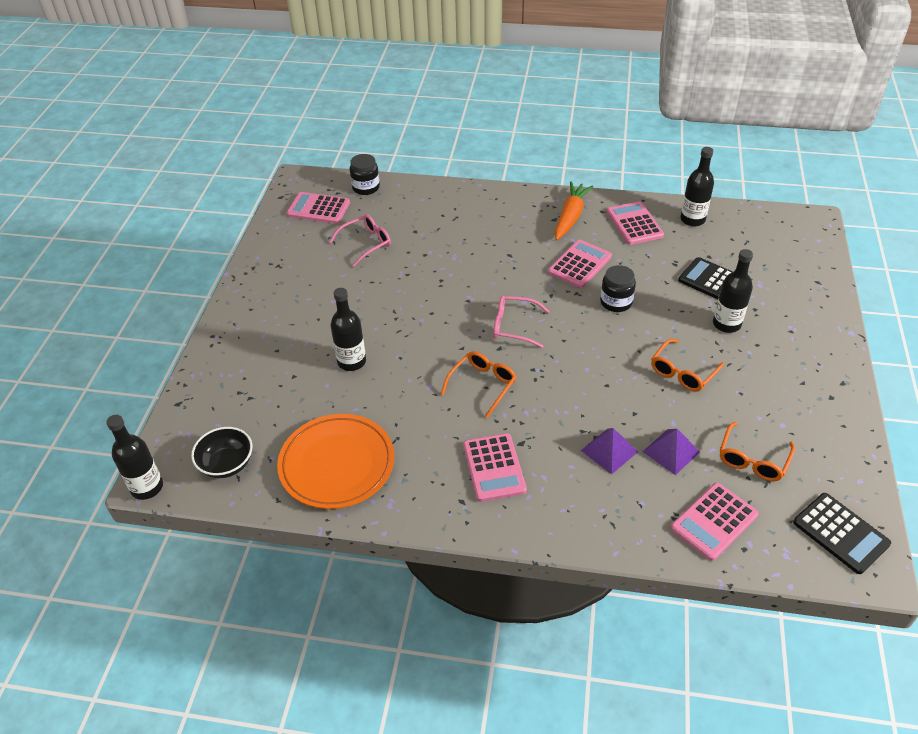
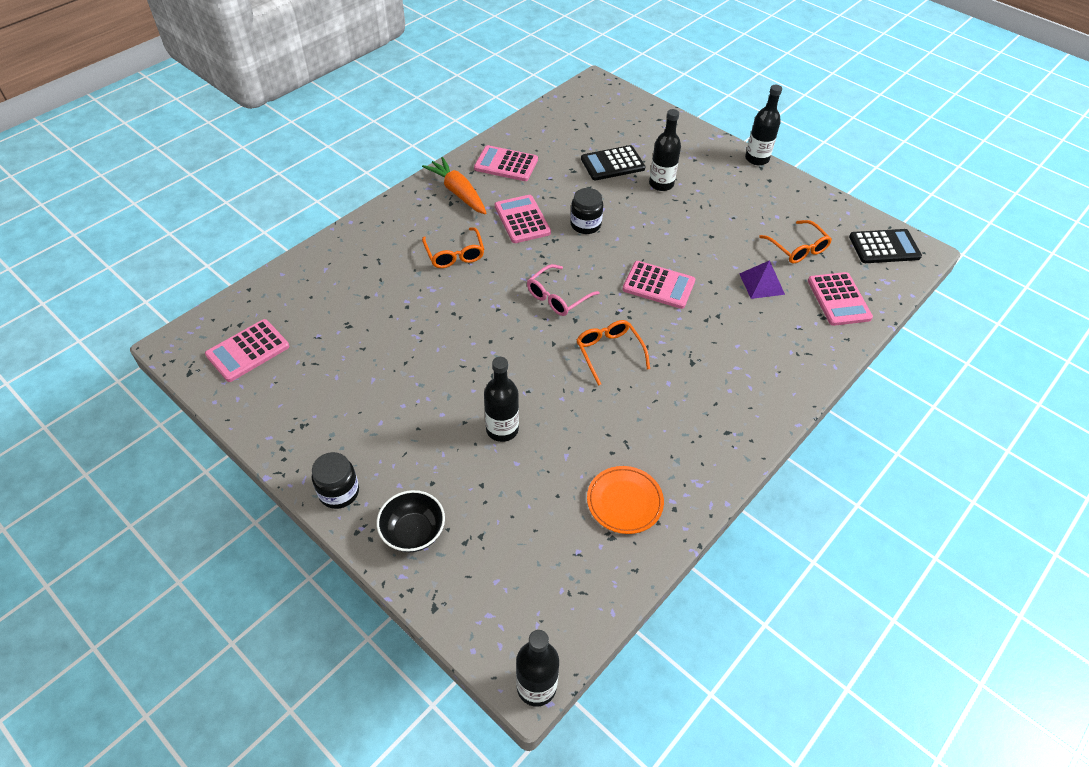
camera: 60 degrees left, 5 degrees up
(227, 464) = (558, 595): black bowl -> black bowl (413, 532)
(337, 464) = (624, 502): orange plate -> orange plate, size x0.61
(366, 187) = (258, 299): black jar -> black jar (339, 492)
(366, 243) = (345, 339): pink glasses -> none
(494, 468) = (706, 393): pink calculator -> pink calculator (658, 285)
(609, 451) = (737, 316): purple pyramid -> none
(682, 372) = (690, 233): orange glasses -> orange glasses (454, 254)
(692, 220) = (534, 134): black bottle -> black bottle (757, 159)

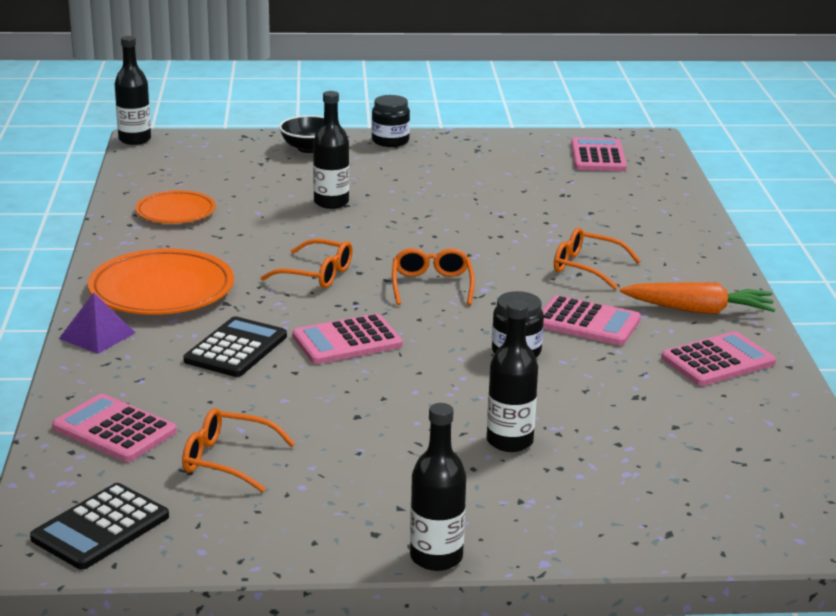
camera: 135 degrees right, 25 degrees down
(557, 297) = (432, 285): pink glasses -> orange glasses
(612, 164) = (609, 431): black calculator -> black calculator (236, 348)
(720, 403) = (162, 290): none -> orange plate
(761, 283) = (231, 399): purple pyramid -> purple pyramid (97, 335)

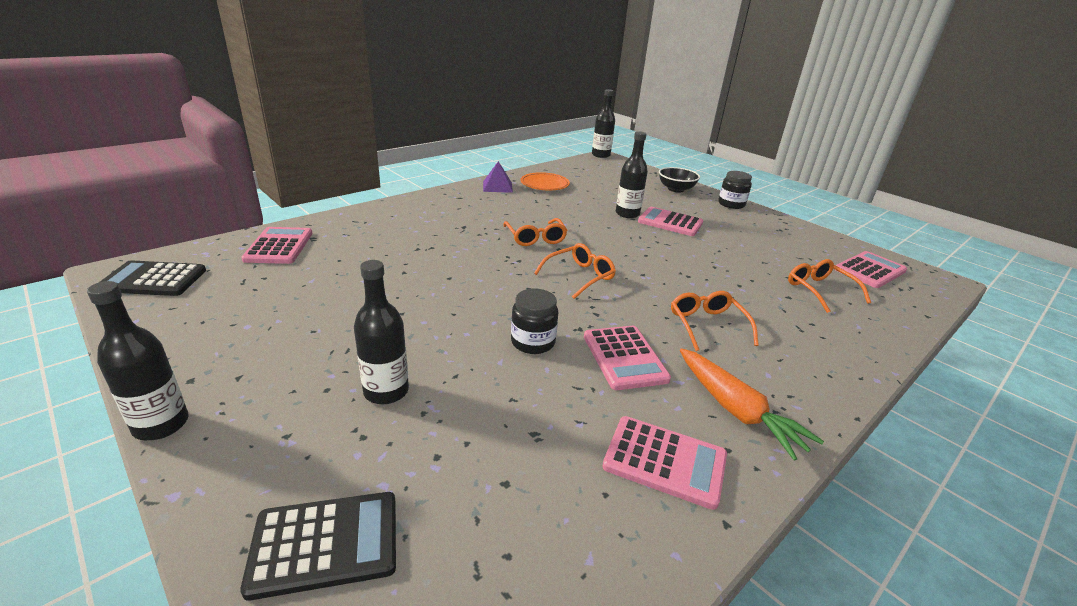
camera: 50 degrees right, 5 degrees up
(97, 335) = (384, 210): purple pyramid -> purple pyramid (497, 186)
(162, 290) = (455, 208): orange plate -> none
(227, 460) = (266, 289): orange glasses -> orange glasses (819, 290)
(236, 348) = (412, 246): black calculator -> black calculator (325, 543)
(347, 341) = (464, 274): pink calculator -> pink calculator (670, 222)

